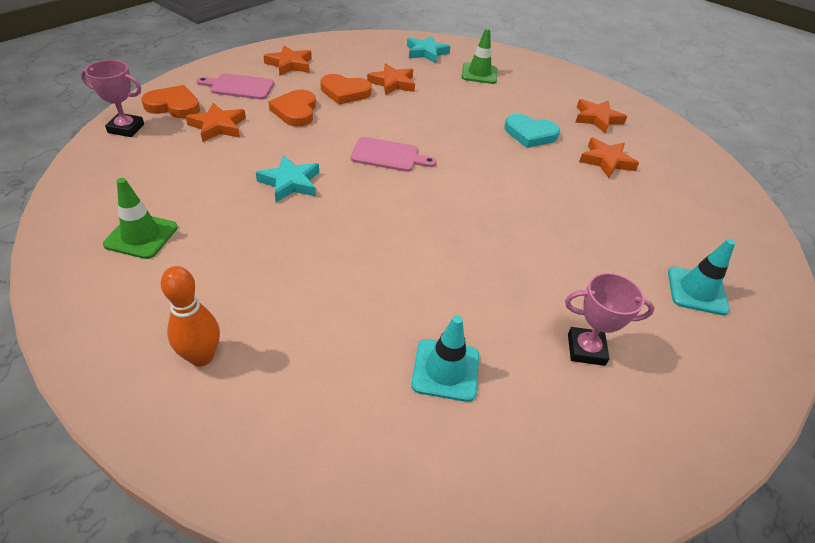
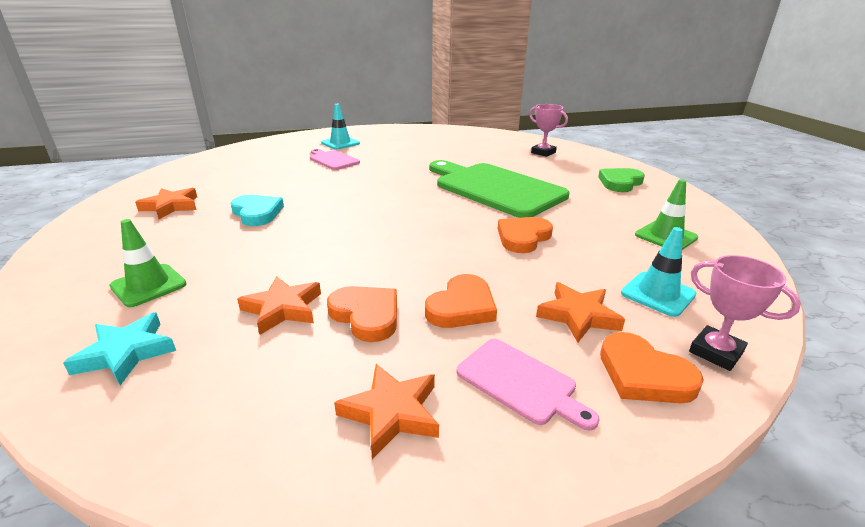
camera: 140 degrees left, 15 degrees down
(201, 357) = (620, 183): orange bowling pin -> green heart
(290, 183) = (523, 237): turquoise star -> orange heart
(373, 257) = (495, 188): none -> green cutting board
(388, 155) = (411, 233): pink cutting board -> pink cutting board (333, 160)
(445, 370) = (498, 156): turquoise traffic cone -> turquoise traffic cone (658, 294)
(586, 349) = (426, 146): pink trophy -> pink trophy (543, 152)
(606, 161) = (247, 184): orange star -> none

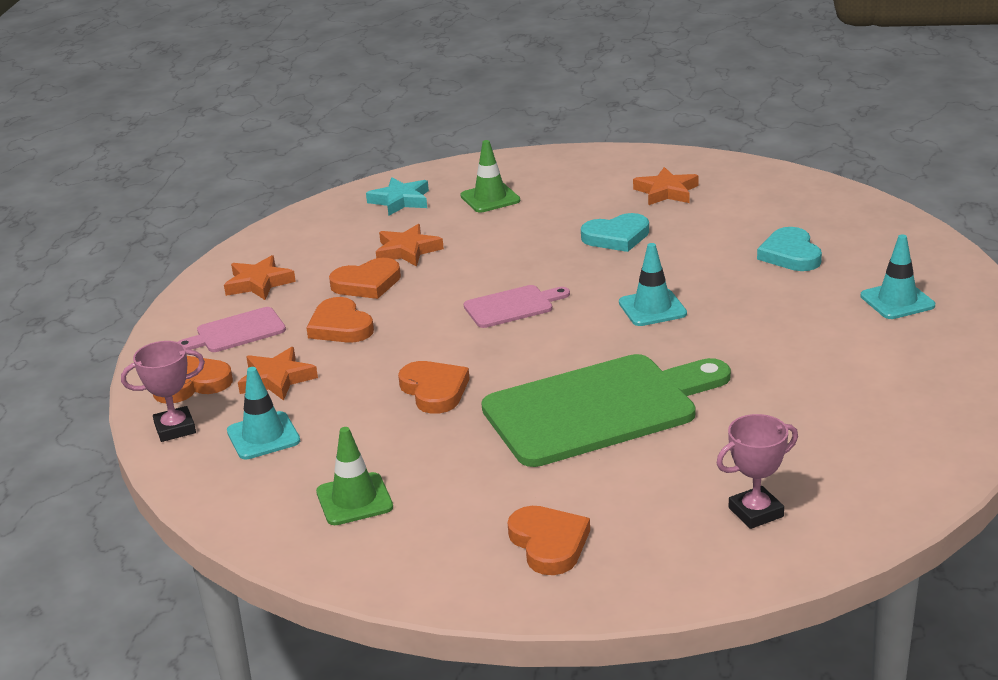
camera: 115 degrees right, 0 degrees up
(287, 165) = (790, 254): none -> turquoise heart
(333, 160) = (800, 290): pink cutting board -> pink cutting board (512, 306)
(369, 189) = (652, 308): none -> turquoise traffic cone
(620, 183) = (549, 543): green heart -> orange heart

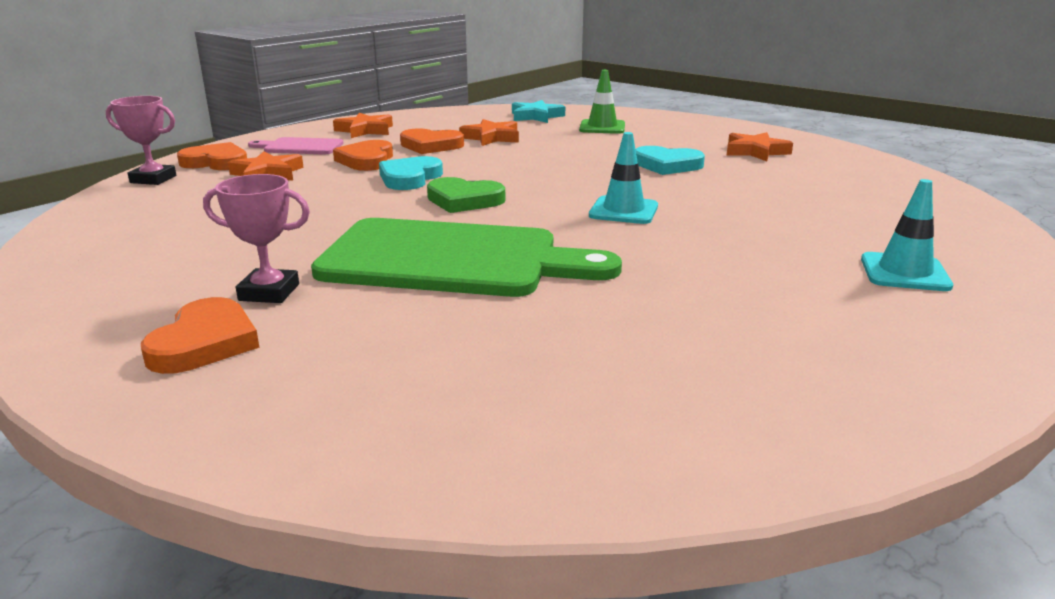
camera: 30 degrees right, 5 degrees down
(263, 436) = (188, 198): turquoise traffic cone -> none
(354, 500) = (150, 253): green traffic cone -> none
(434, 390) = (351, 209): orange heart -> none
(512, 306) = (508, 181): pink cutting board -> none
(512, 344) = (464, 200): none -> green heart
(756, 512) = (442, 402): pink trophy -> pink trophy (269, 292)
(790, 254) = (821, 211): turquoise heart -> turquoise heart (410, 178)

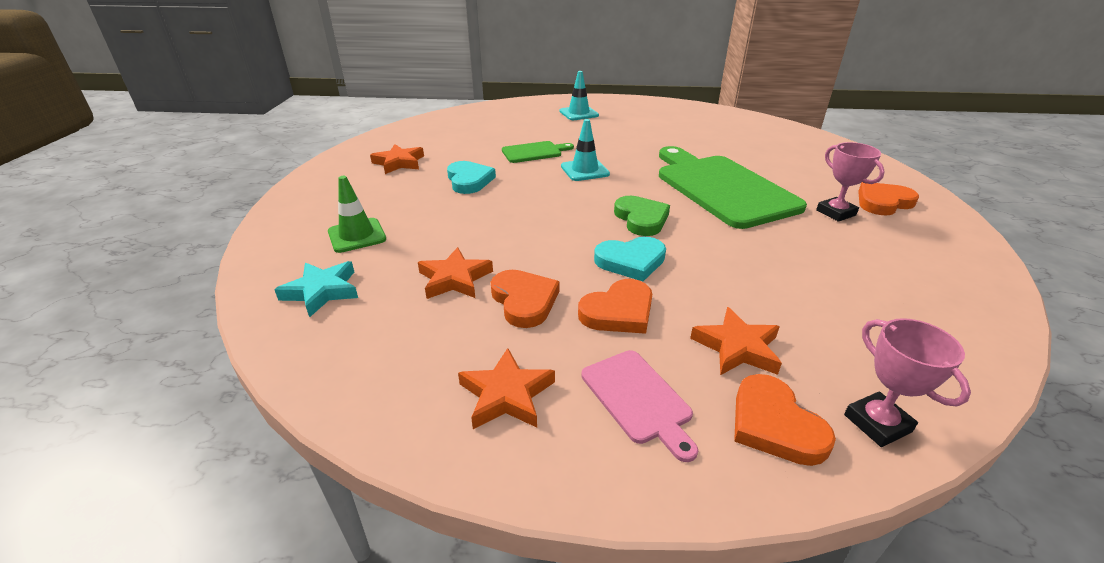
camera: 125 degrees left, 10 degrees up
(722, 203) = (534, 152): none -> green cutting board

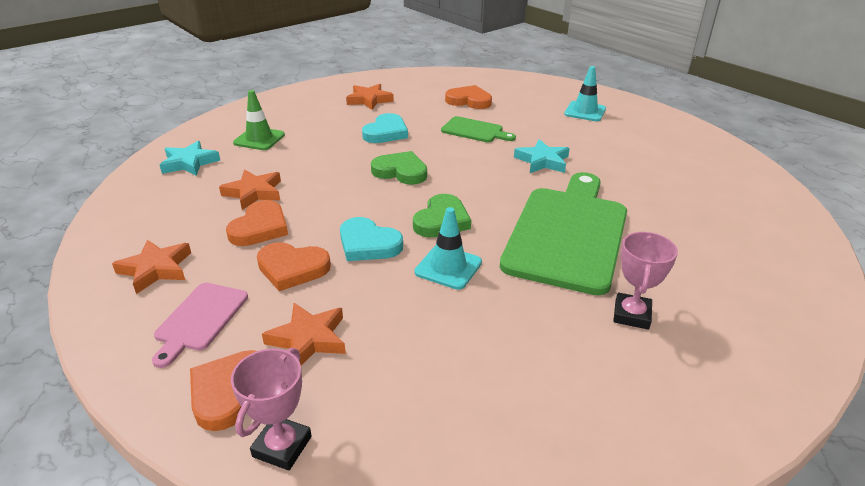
camera: 45 degrees right, 0 degrees up
(543, 202) = (400, 171): none -> green heart
(584, 170) = (482, 162): turquoise traffic cone -> turquoise traffic cone (448, 267)
(618, 153) = (542, 161): none -> turquoise star
(883, 202) = (717, 339): orange heart -> orange heart (469, 101)

